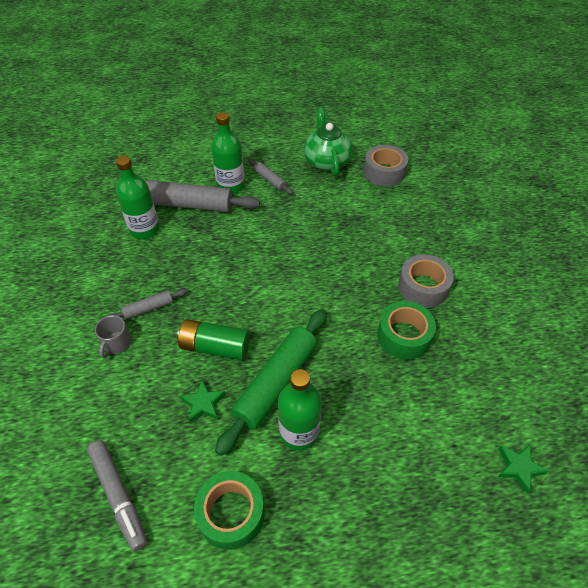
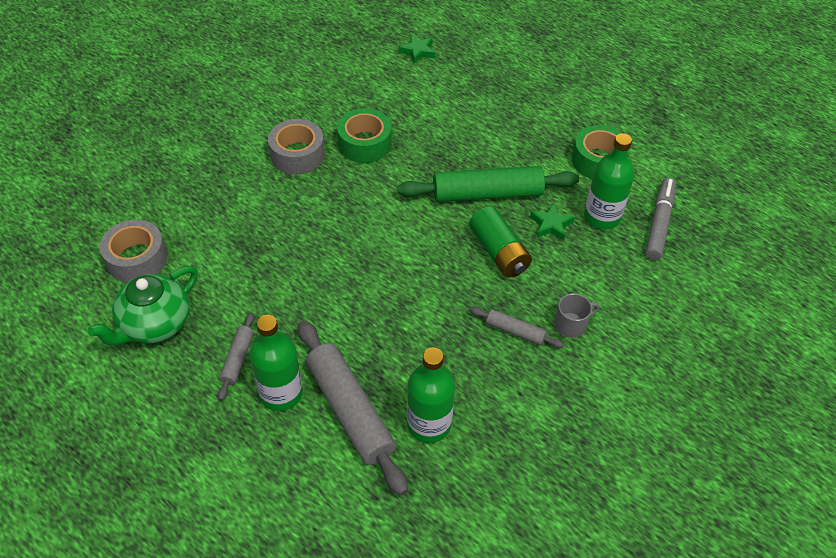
camera: 130 degrees left, 0 degrees up
(299, 432) = (510, 159): green bottle -> green bottle (602, 217)

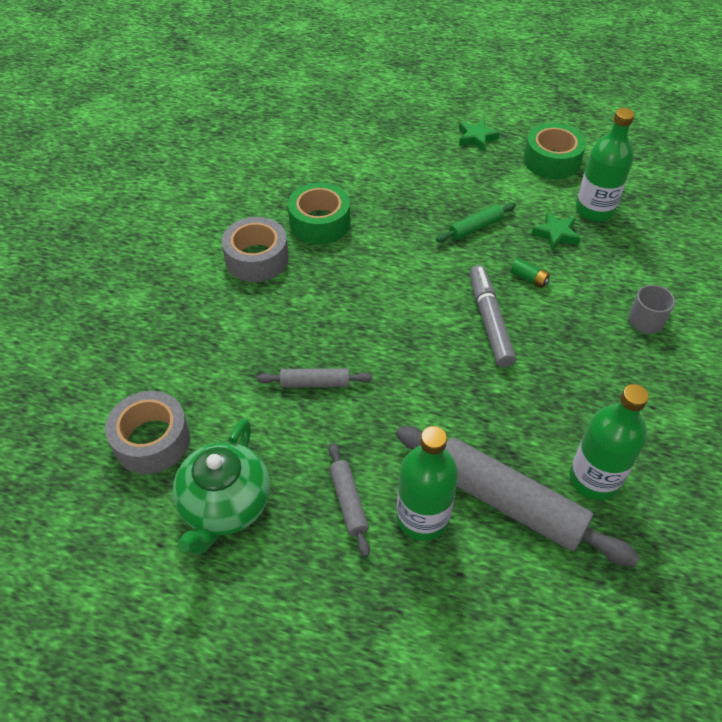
camera: 25 degrees left, 0 degrees up
(418, 51) = (307, 117): green star -> green star (476, 138)
(487, 194) = (475, 227): green rolling pin -> green rolling pin, size x0.49
(499, 252) = (529, 278): green battery -> green battery, size x0.46
(515, 331) = (602, 348): grey rolling pin -> grey rolling pin (315, 383)
(659, 223) = (647, 197): grey marker -> grey marker (489, 321)

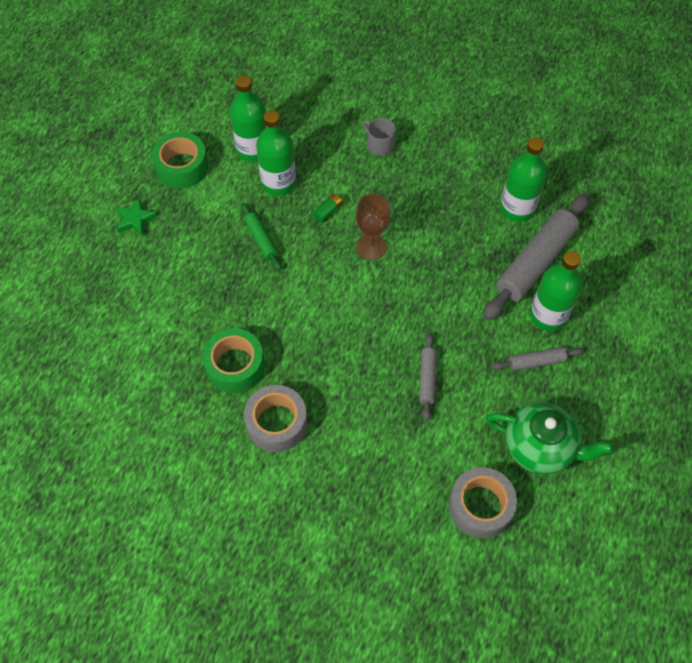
camera: 85 degrees left, 10 degrees up
(489, 321) = (371, 247): grey marker -> brown goblet
(556, 234) = (278, 183): green star -> green bottle

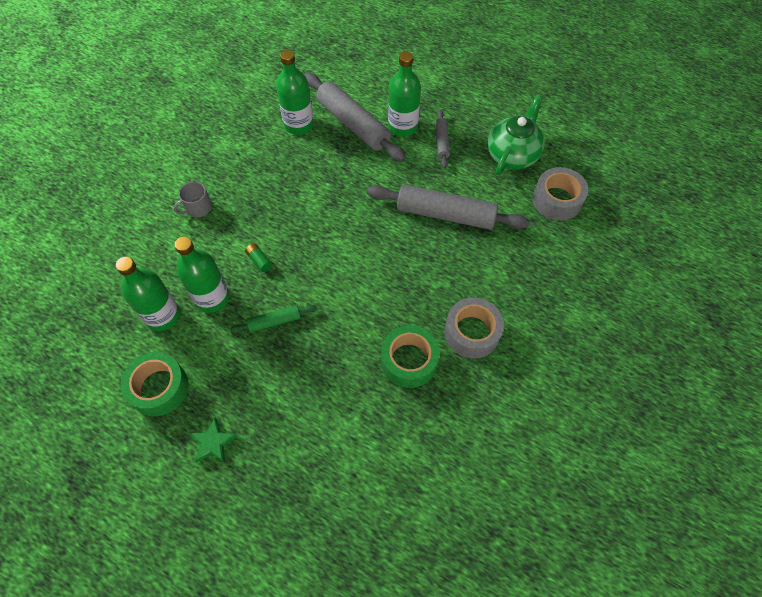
camera: 80 degrees left, 0 degrees up
(371, 247) = (307, 232): brown goblet -> none
(427, 379) = (445, 214): grey rolling pin -> grey rolling pin, size x2.04

